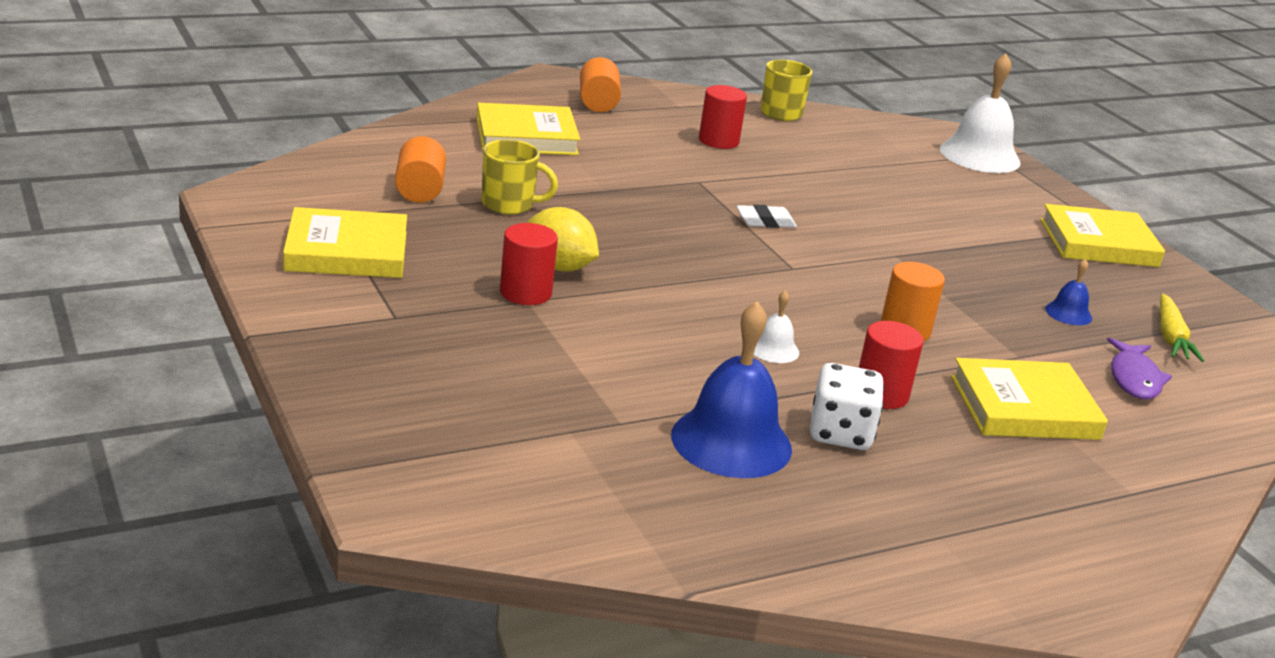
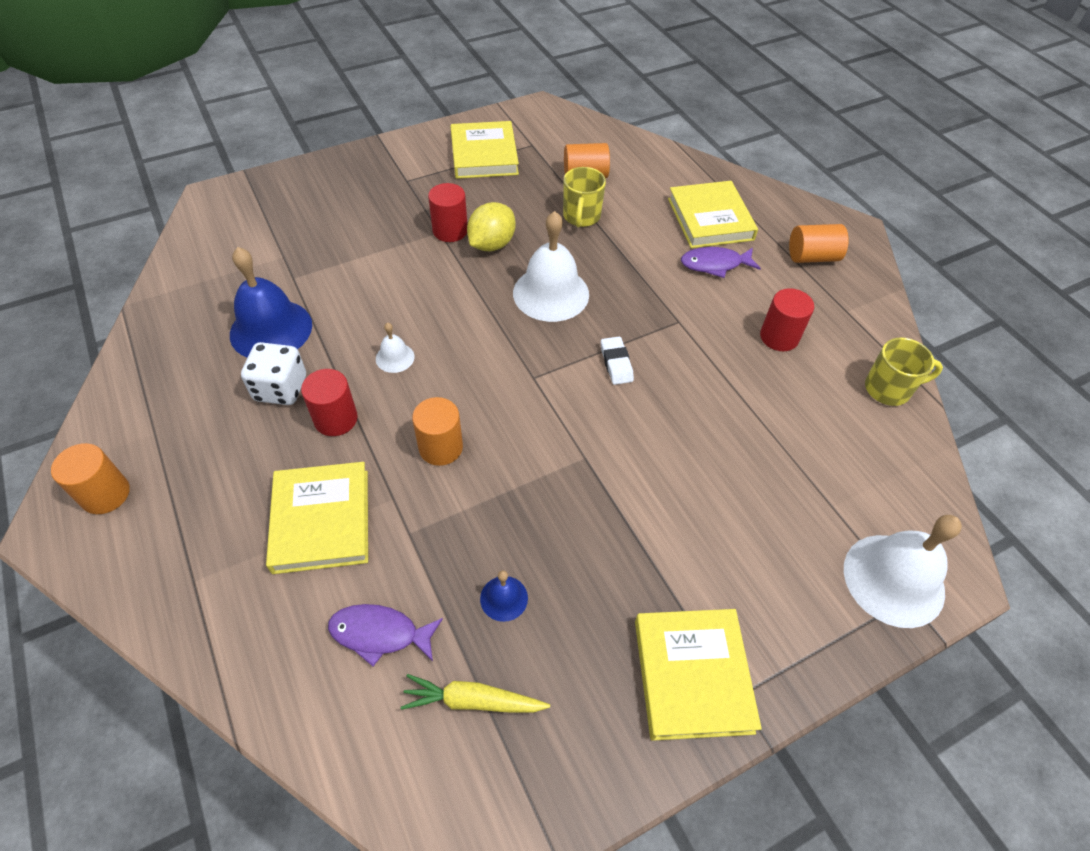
camera: 90 degrees right, 25 degrees up
(607, 148) = (715, 264): none -> purple fish
(655, 241) = (551, 293): none -> white bell
(1047, 570) = (105, 494): none -> orange cylinder

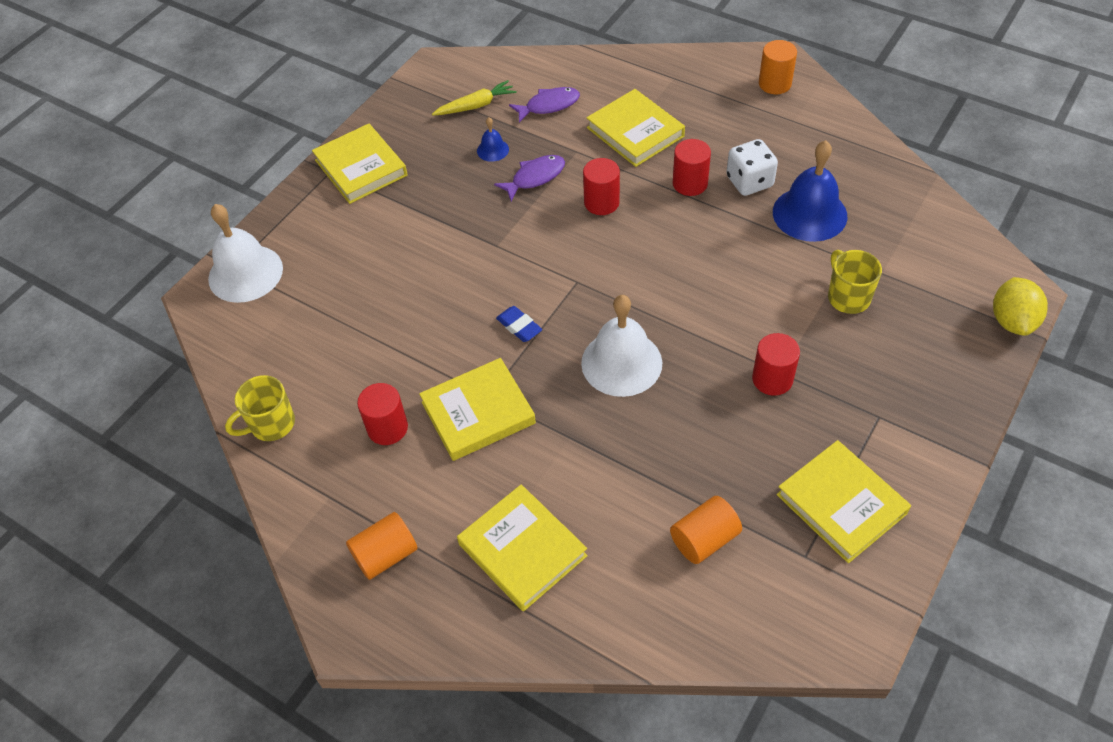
camera: 155 degrees right, 0 degrees up
(395, 357) = (695, 242): white bell -> none
(440, 447) = (601, 202): orange cylinder -> red cylinder
(492, 244) = (719, 385): yellow lemon -> yellow lemon (1012, 321)
(581, 216) = (662, 472): yellow mug -> yellow mug (848, 297)
(616, 363) = (519, 326): white eraser -> blue eraser
(694, 313) = (478, 413): none -> yellow book
(715, 264) = (486, 484): purple fish -> purple fish (535, 177)

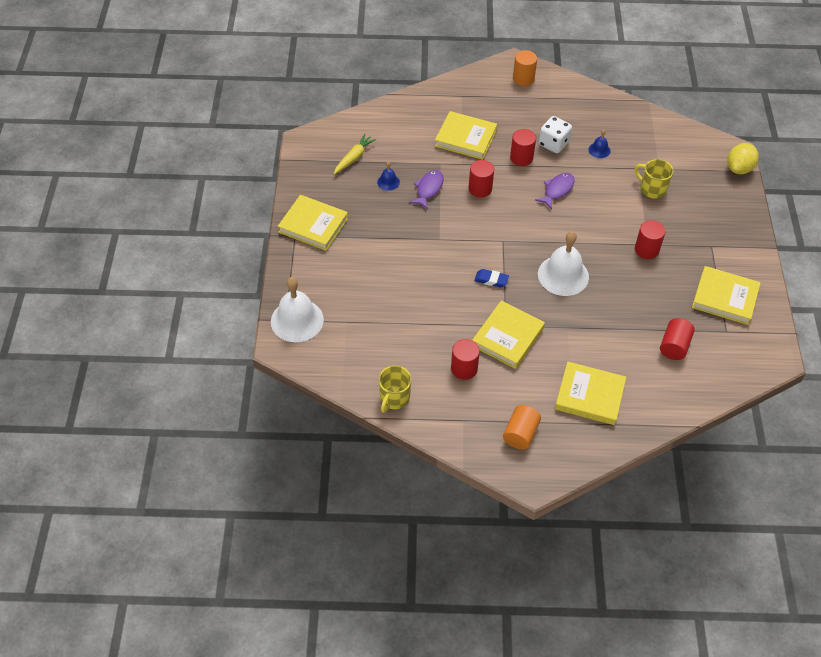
camera: 35 degrees left, 0 degrees up
(549, 105) = (400, 141): purple fish -> purple fish (557, 190)
(704, 539) = (674, 346): orange cylinder -> red cylinder
(809, 214) = (599, 150): blue bell -> blue bell, size x0.47
(1012, 321) = (739, 168): yellow lemon -> yellow lemon turned 60 degrees clockwise

